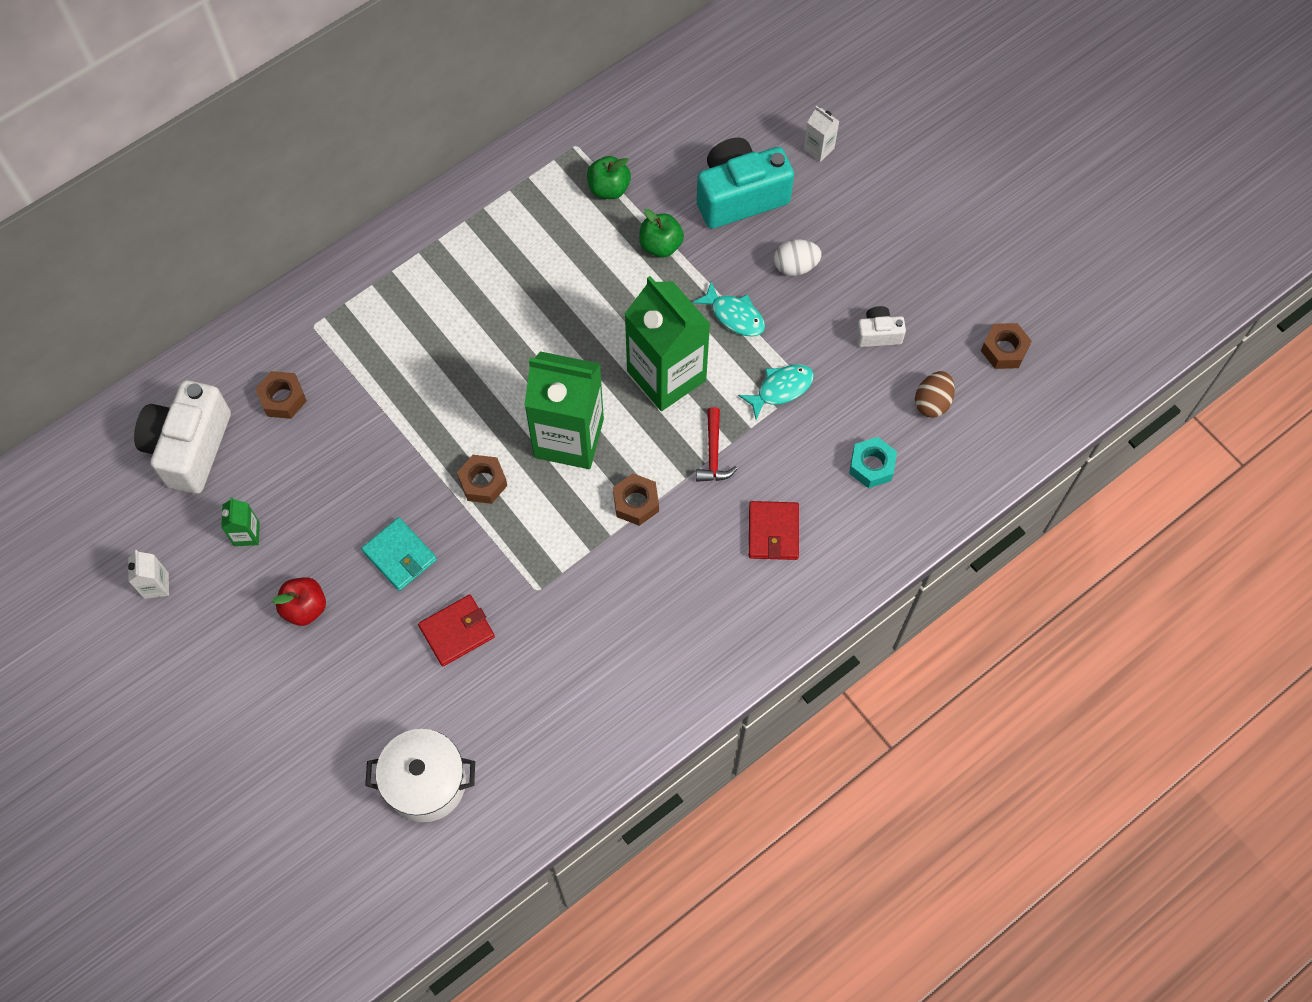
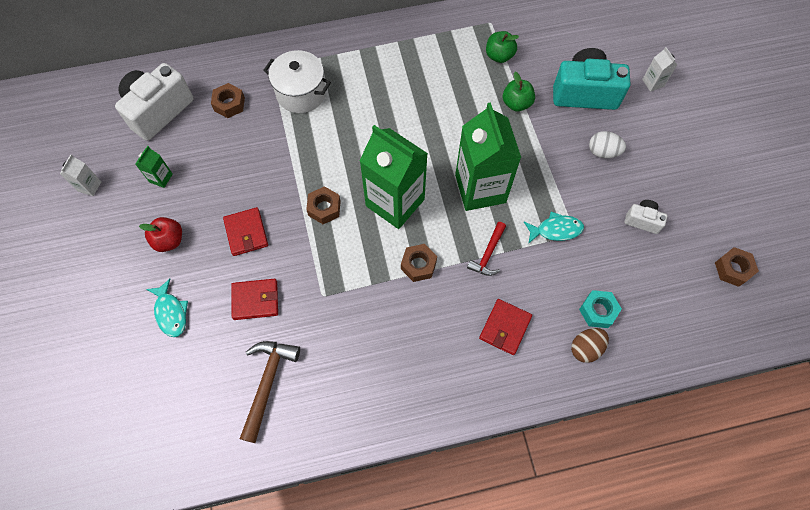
camera: 25 degrees right, 0 degrees up
(400, 555) = (246, 233): turquoise wallet -> red wallet
(426, 783) = (179, 396): white pot -> white pot (301, 93)
(524, 720) = (267, 383): none -> brown hammer
(734, 315) = (545, 168): turquoise fish -> turquoise fish (171, 312)
(932, 402) = (662, 284): brown egg -> brown egg (586, 348)

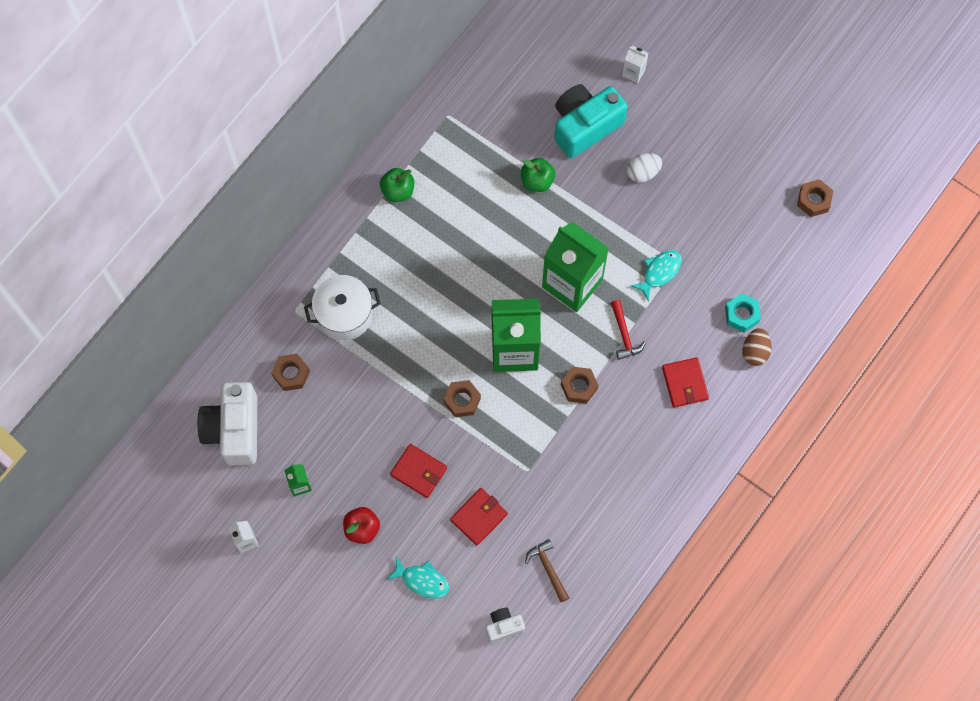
camera: 40 degrees left, 5 degrees up
(267, 383) = (548, 569): brown hammer -> brown hammer, size x0.64
(499, 56) = (484, 144): green apple -> green apple (398, 191)
(642, 220) = (718, 211): white camera -> white camera (503, 626)

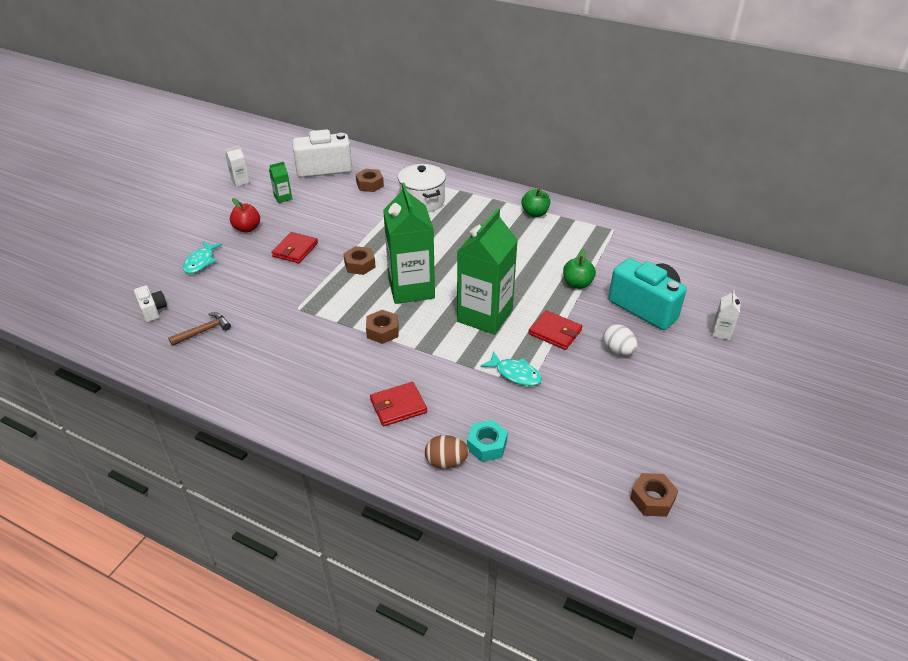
camera: 80 degrees right, 30 degrees down
(479, 517) = (255, 285): red wallet -> red wallet (555, 332)
(624, 334) = (442, 356): red hammer -> none

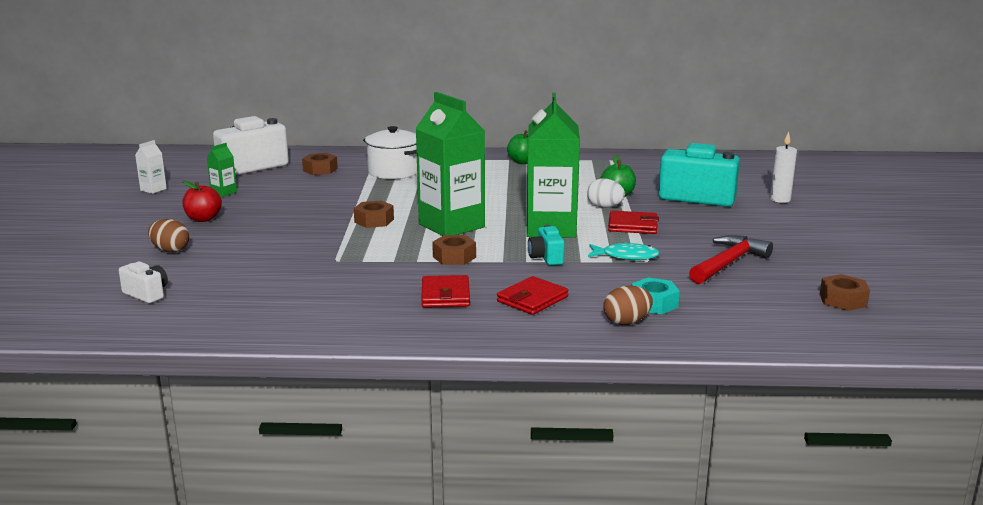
camera: 25 degrees left, 20 degrees down
(201, 262) = (170, 250): turquoise fish -> brown egg
(203, 331) = (235, 296): brown hammer -> none
(295, 250) = (283, 223): red wallet -> red wallet (445, 295)
(450, 355) = (546, 258): none -> turquoise camera
(593, 411) = (728, 263): none -> red hammer
(618, 350) = (704, 225): white egg -> white egg (604, 207)
(721, 332) = (780, 199): white carton -> white candle

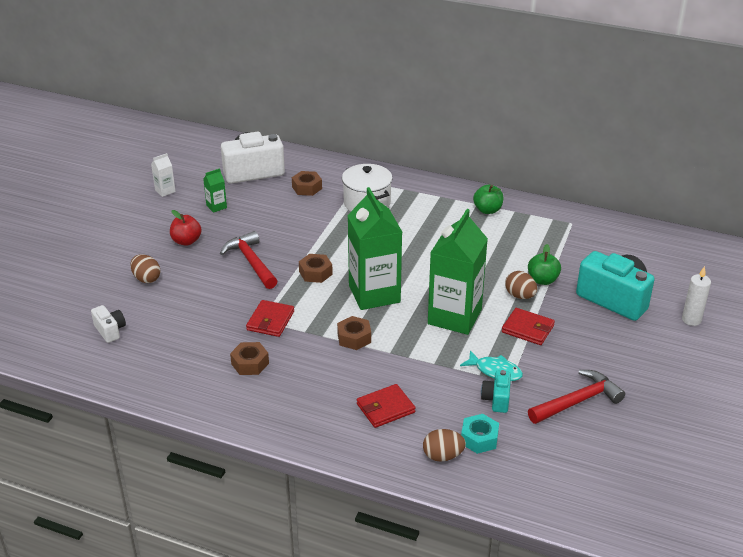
camera: 20 degrees right, 15 degrees up
(293, 223) = (251, 262): none -> red hammer
(445, 295) = (322, 386): red wallet -> red wallet (270, 321)
(546, 258) = (427, 357): turquoise camera -> turquoise camera (496, 399)
(604, 207) = (520, 296): white egg -> brown egg
(843, 300) = (643, 476): brown nut -> brown nut (250, 363)

